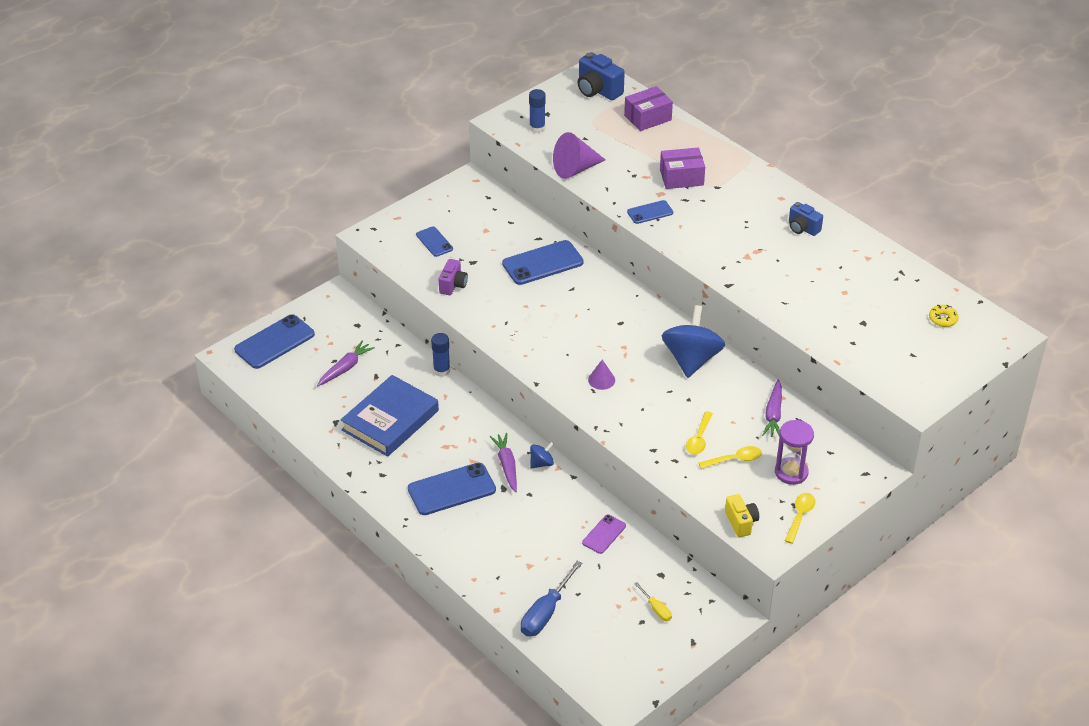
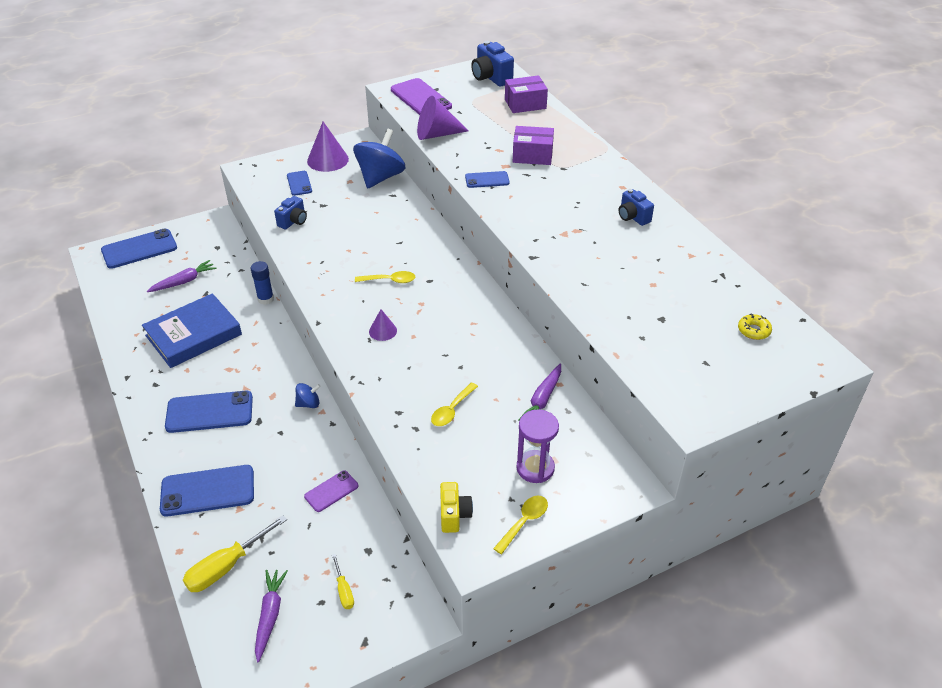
camera: 15 degrees right, 0 degrees up
(449, 209) = (327, 160): none -> purple cone
(453, 285) = (293, 221): purple camera -> blue camera
(507, 465) = (274, 399): purple carrot -> purple carrot (270, 615)
(537, 128) = (421, 98): blue glue stick -> purple phone
(543, 263) = (385, 216): blue phone -> blue phone (208, 491)
(546, 612) = (227, 566): blue screwdriver -> yellow screwdriver
(691, 359) = (482, 328): blue spinning top -> blue spinning top (380, 177)
(735, 459) = (479, 440): yellow spoon -> yellow spoon (390, 280)

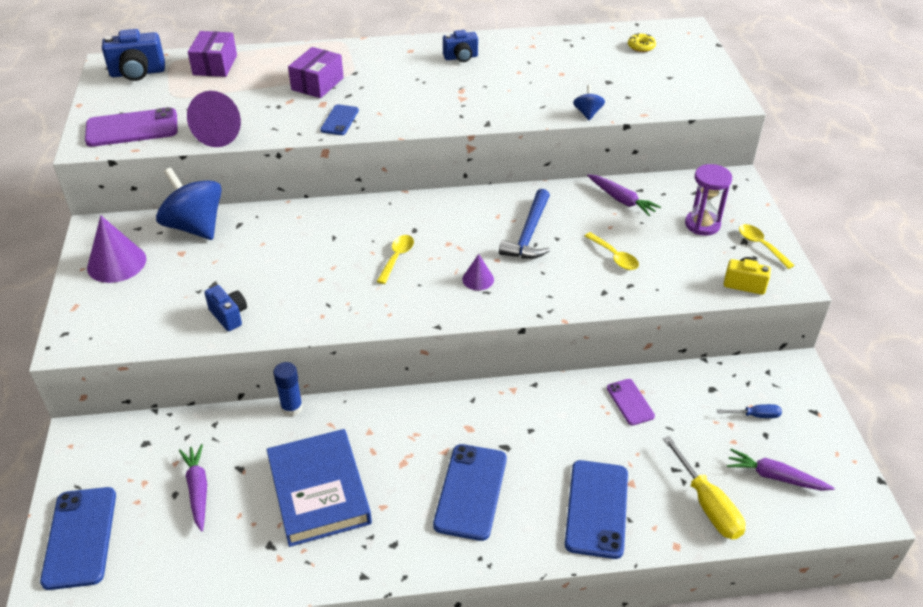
camera: 70 degrees left, 0 degrees up
(299, 183) = (148, 297): blue phone -> none
(308, 404) = (496, 398): blue spinning top -> blue spinning top (587, 113)
(344, 590) = (755, 415): yellow screwdriver -> blue screwdriver
(457, 347) = (529, 234): none -> blue hammer

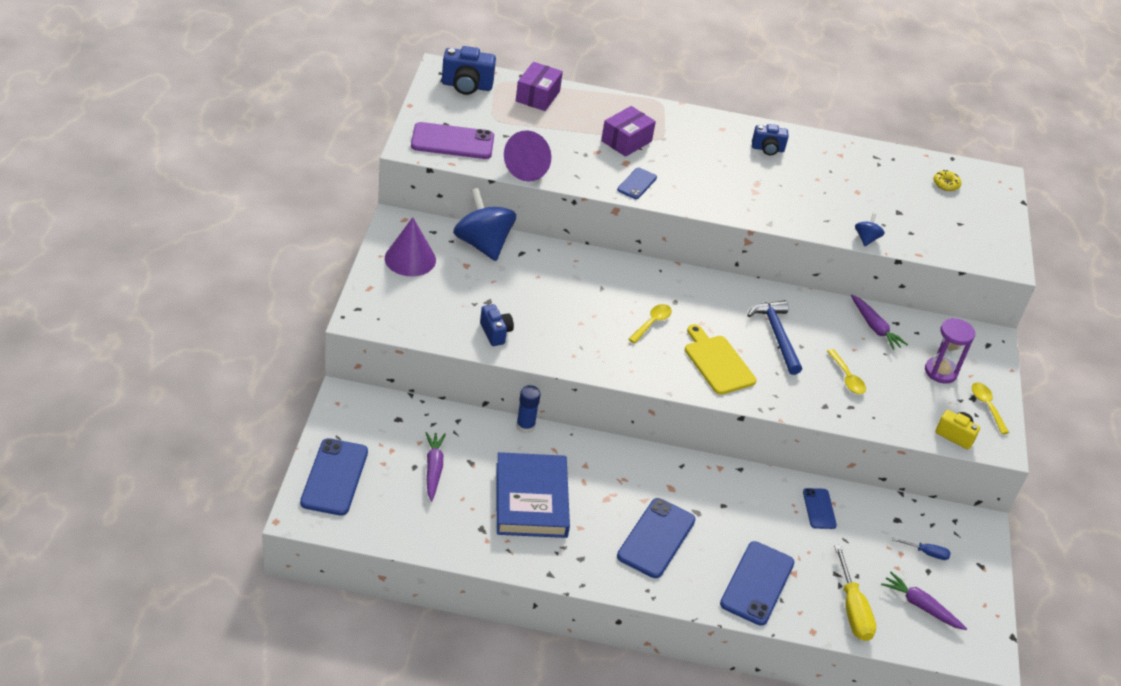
camera: 10 degrees right, 0 degrees up
(478, 279) = (717, 362): purple cone -> yellow cutting board
(529, 234) = (777, 335): blue hammer -> blue hammer turned 135 degrees clockwise
(630, 402) = (819, 509): purple phone -> blue phone

